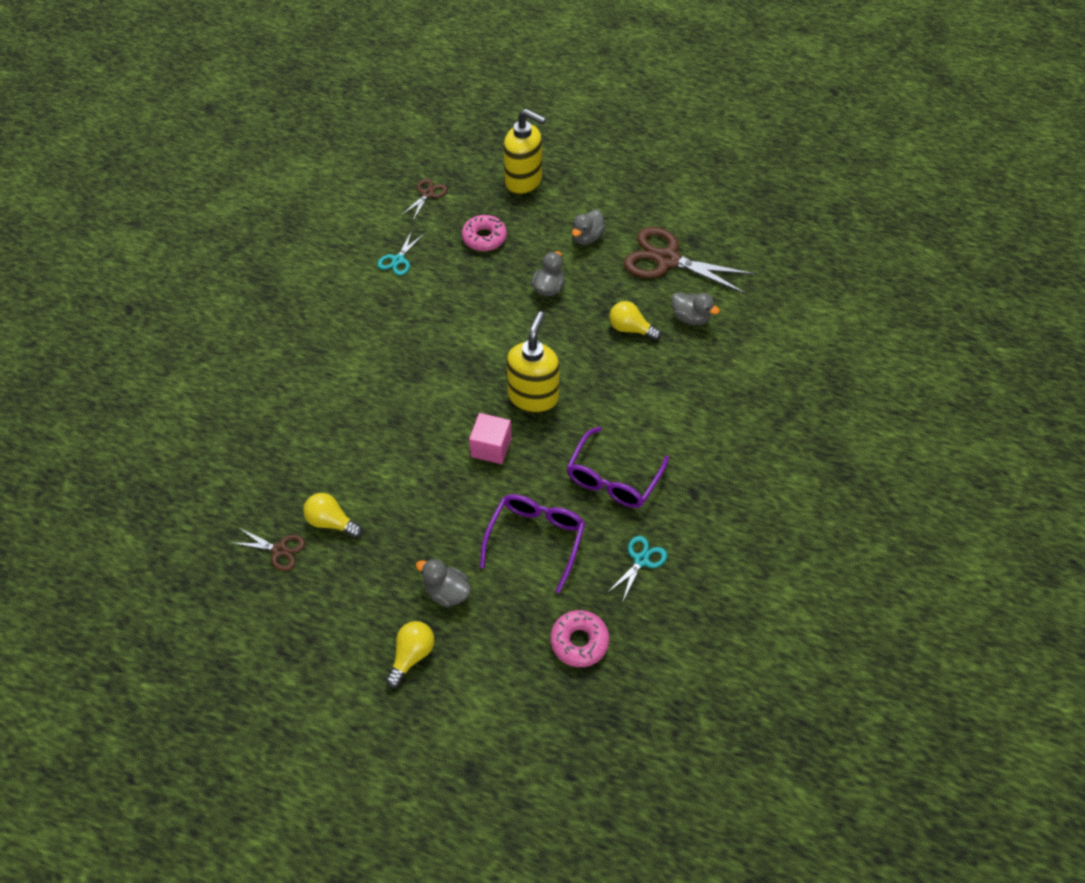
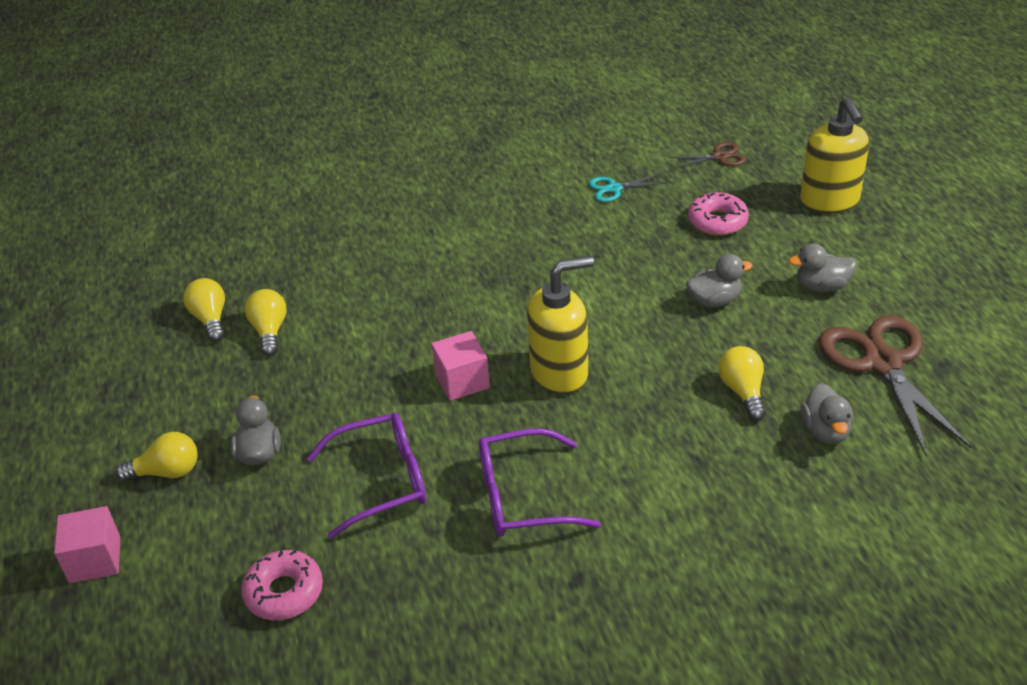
camera: 55 degrees right, 15 degrees down
(279, 550) = (210, 319): brown scissors -> yellow light bulb
(454, 738) = (95, 560): none -> pink cube
(641, 560) = (437, 585): turquoise scissors -> none

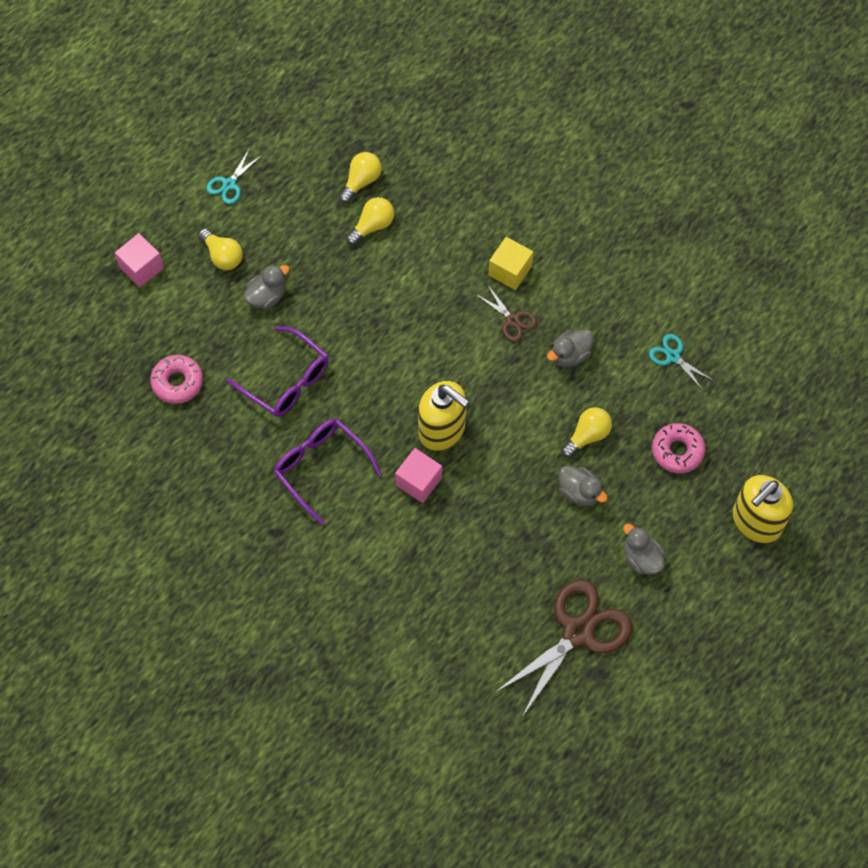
camera: 55 degrees right, 25 degrees up
(87, 427) = (229, 184): none -> turquoise scissors
(424, 255) = (510, 271): none -> yellow cube
(462, 381) = (398, 374): pink cube -> pink cube (418, 481)
(720, 157) = (768, 413): brown scissors -> brown scissors (512, 320)
(743, 392) = (493, 553): yellow light bulb -> yellow light bulb (587, 436)
(825, 431) = (485, 621): grey duck -> grey duck (569, 355)

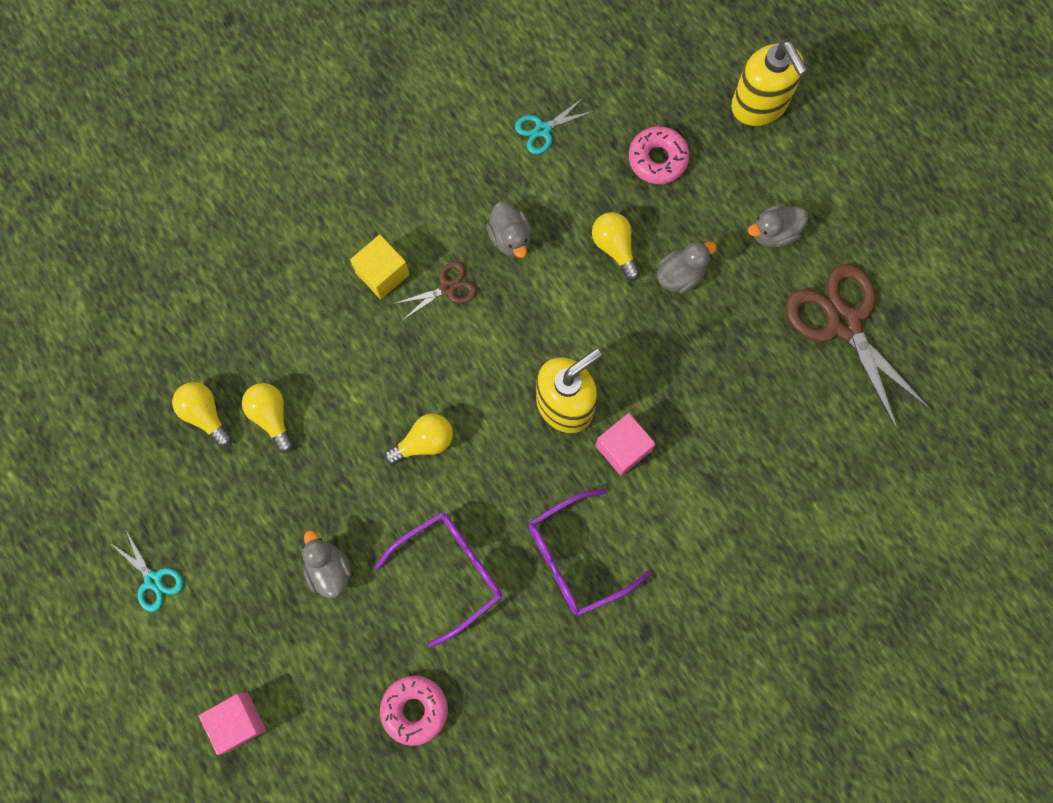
camera: 75 degrees left, 10 degrees up
(222, 256) = (254, 612): yellow light bulb -> yellow light bulb (424, 442)

